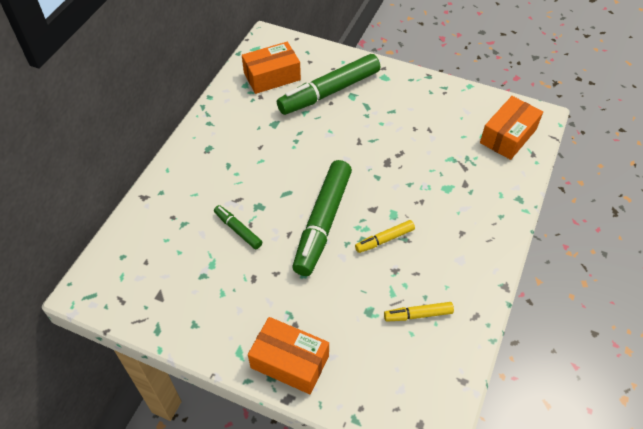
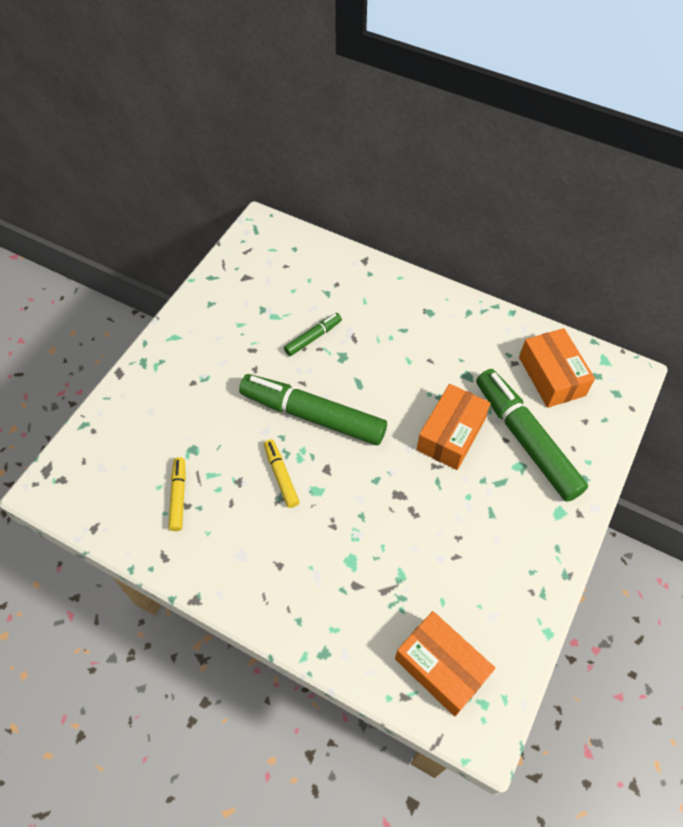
camera: 95 degrees right, 5 degrees up
(290, 361) = (154, 376): orange box -> orange box (451, 434)

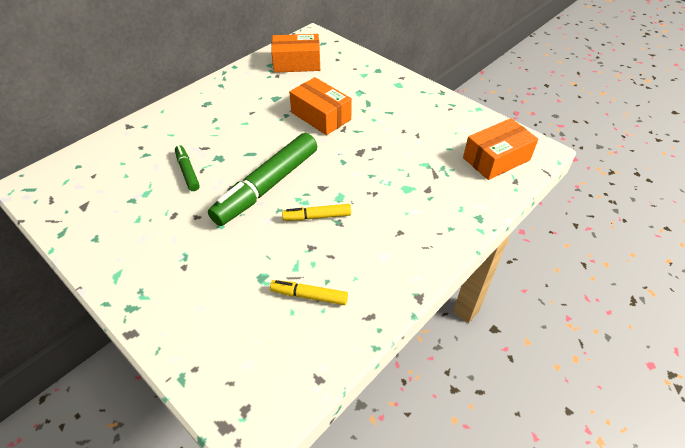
camera: 75 degrees left, 10 degrees down
(526, 440) = (340, 85): green marker -> none

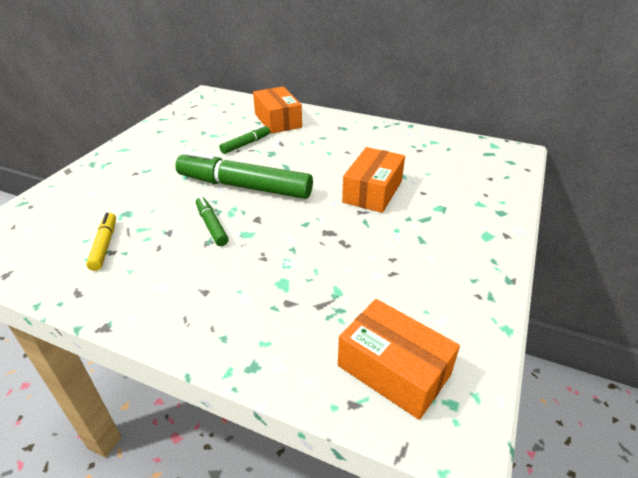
camera: 70 degrees right, 10 degrees down
(297, 63) = (453, 155): orange box -> orange box (278, 120)
(317, 217) = (212, 226): yellow marker -> green marker

